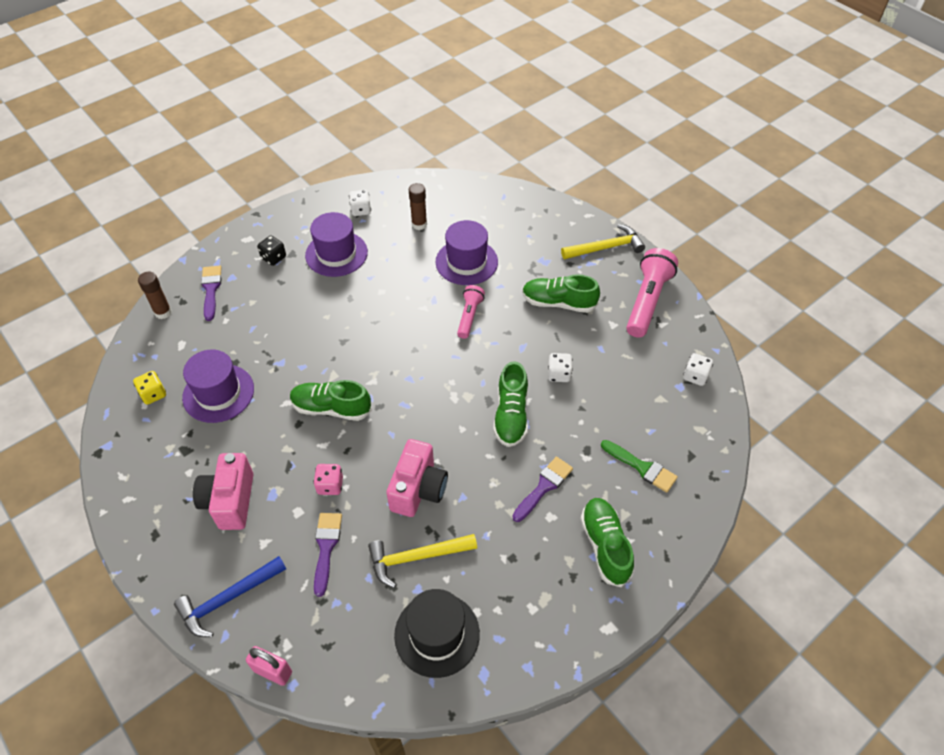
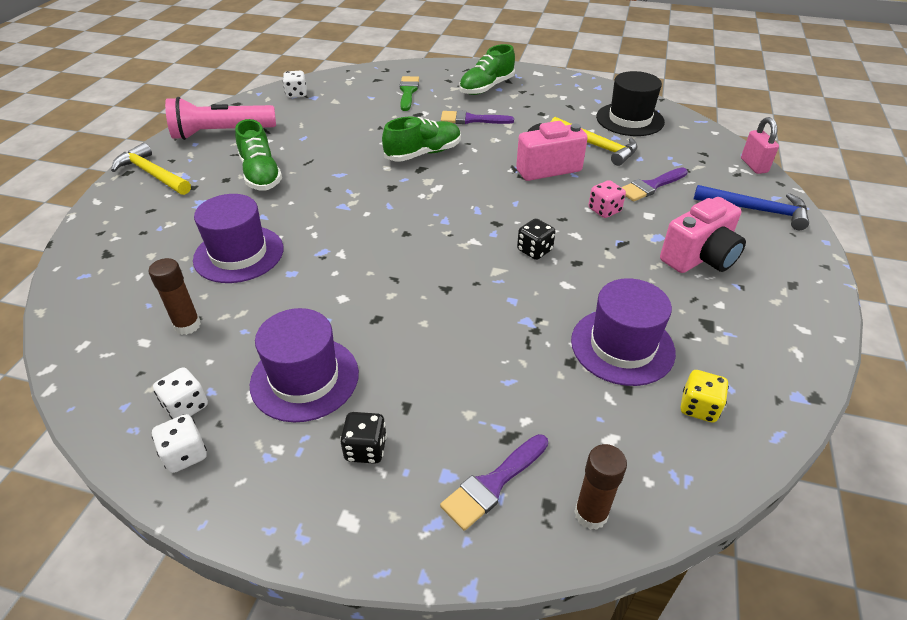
camera: 125 degrees left, 10 degrees down
(331, 408) = (534, 250): green shoe -> black dice
(469, 316) = (326, 218): pink flashlight -> none
(558, 374) = (354, 147): white dice -> white dice (185, 454)

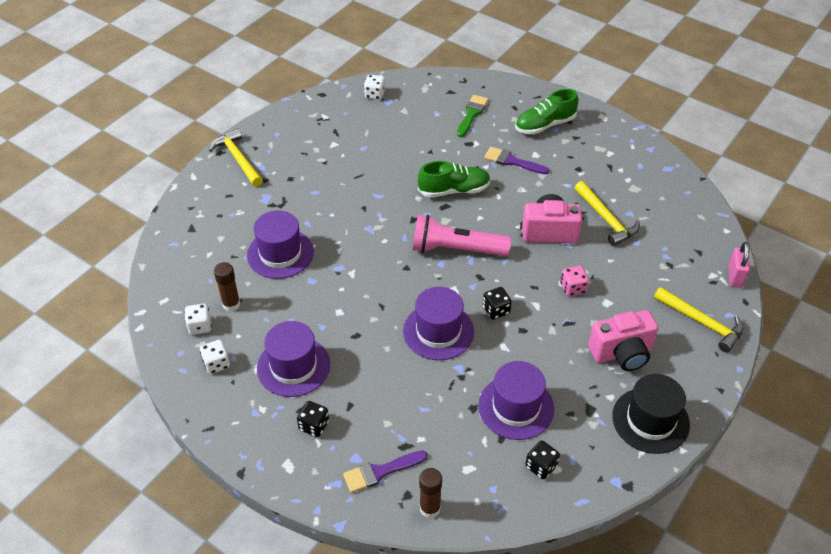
camera: 20 degrees right, 5 degrees up
(185, 454) = (208, 396): white dice -> white dice (200, 326)
(221, 133) = (300, 127): pink flashlight -> pink flashlight (456, 249)
(261, 174) = (318, 180): green shoe -> none
(479, 288) = (438, 331): none -> purple hat
(630, 119) = (655, 196): black hat -> black hat (650, 420)
(651, 186) = (627, 274): purple brush -> none
(698, 407) = (541, 466): yellow dice -> black dice
(756, 210) = (702, 323): blue hammer -> yellow hammer

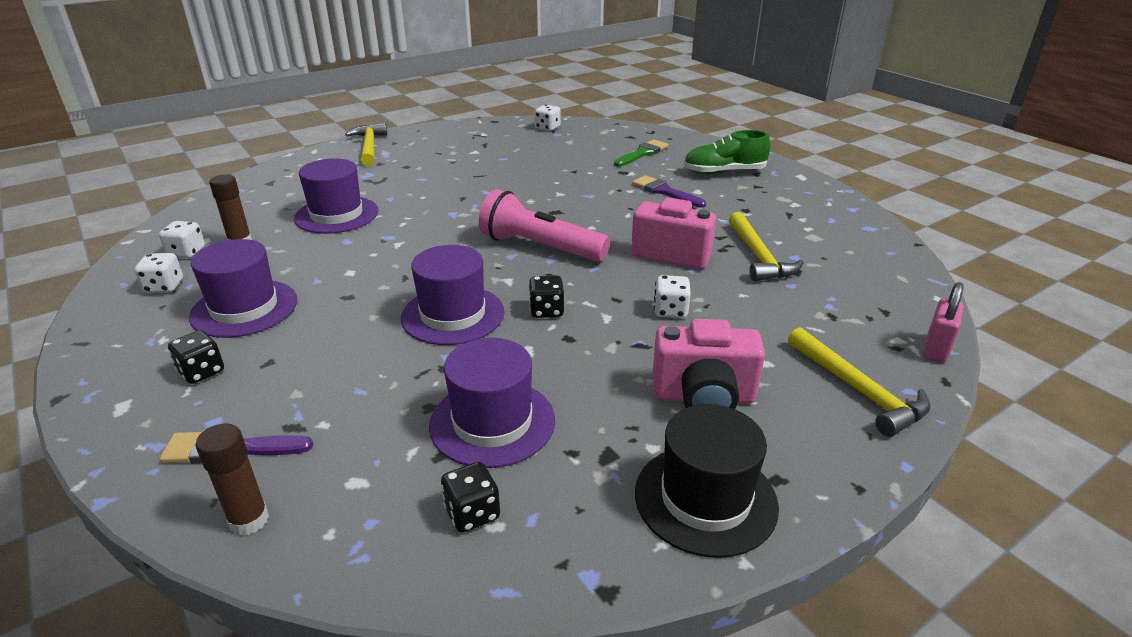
camera: 20 degrees right, 15 degrees down
(454, 190) = (577, 202): green shoe -> none
(573, 288) = (670, 311): pink dice -> white dice

